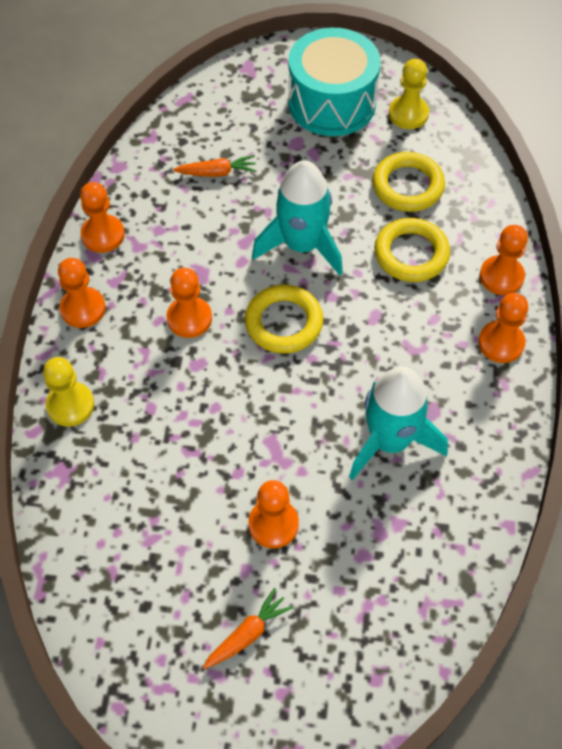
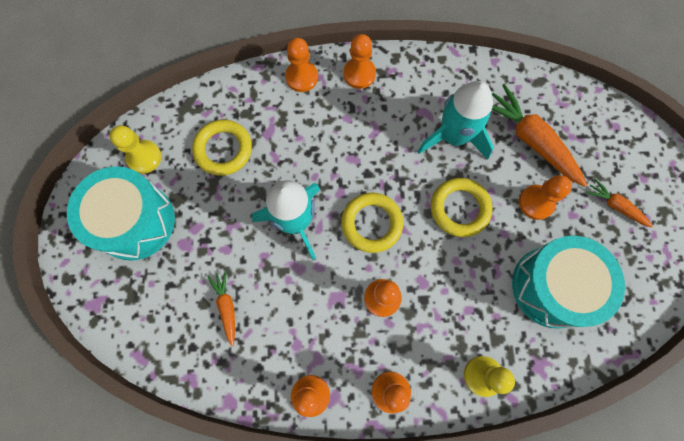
camera: 100 degrees left, 15 degrees up
(154, 514) = (552, 286): none -> turquoise drum
(370, 543) = (531, 140): none -> orange carrot
(411, 254) = (291, 140): yellow ring -> yellow ring (459, 208)

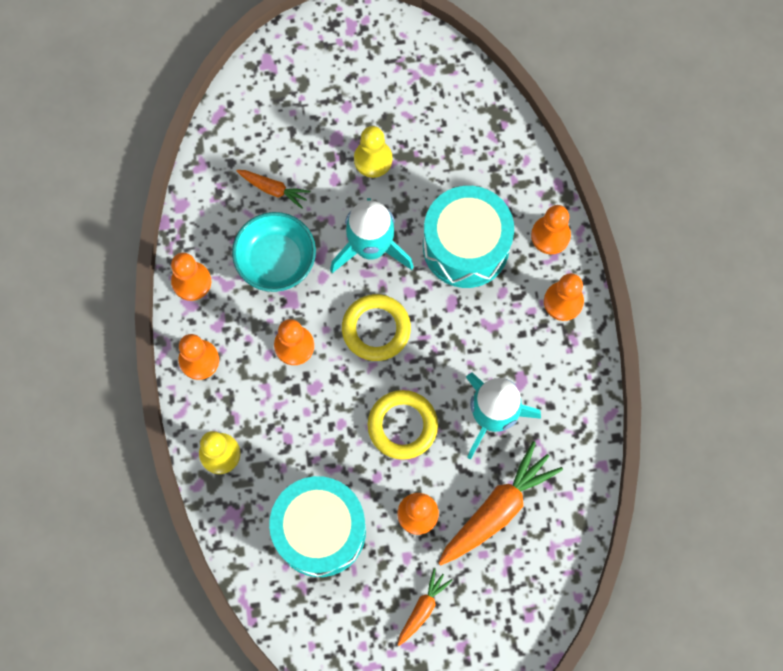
camera: 85 degrees right, 0 degrees up
(135, 221) = (357, 85): turquoise drum -> turquoise drum (466, 246)
(144, 157) = (430, 80): yellow pawn -> yellow pawn (373, 159)
(223, 149) = (448, 161): yellow ring -> none
(226, 307) = (273, 189): orange carrot -> orange carrot turned 45 degrees clockwise
(298, 309) = (276, 260): none -> turquoise bowl

